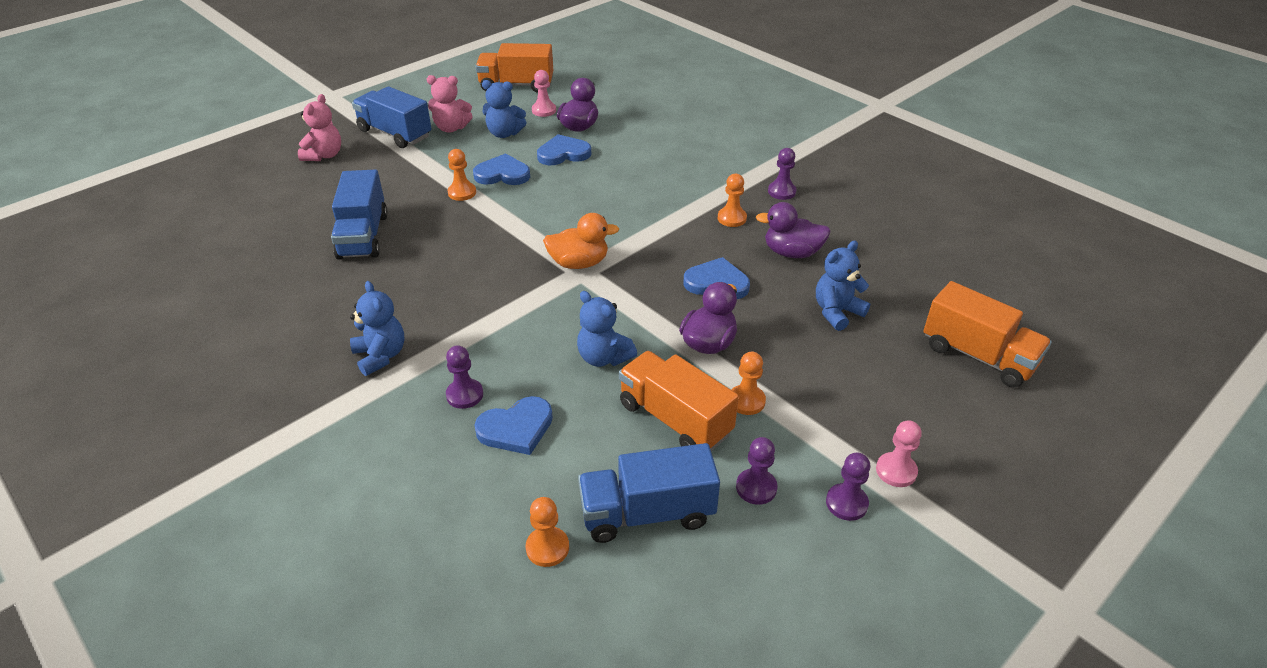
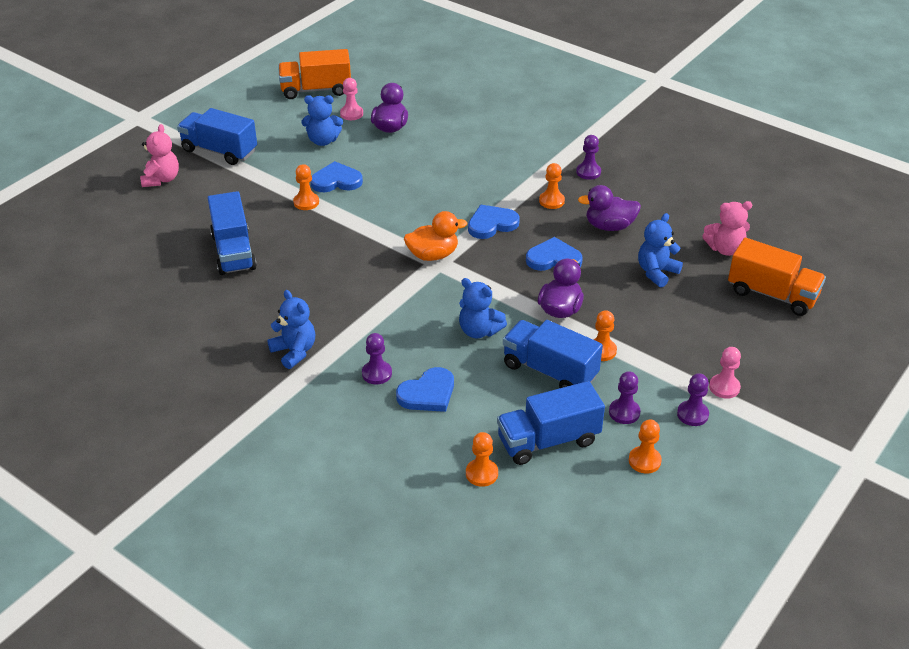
camera: 10 degrees left, 0 degrees up
(451, 128) = (271, 140): pink teddy bear -> pink teddy bear (725, 249)
(563, 153) = (385, 155): blue heart -> blue heart (492, 224)
(675, 419) = (550, 371): orange truck -> blue truck
(768, 561) = (644, 461): none -> orange pawn

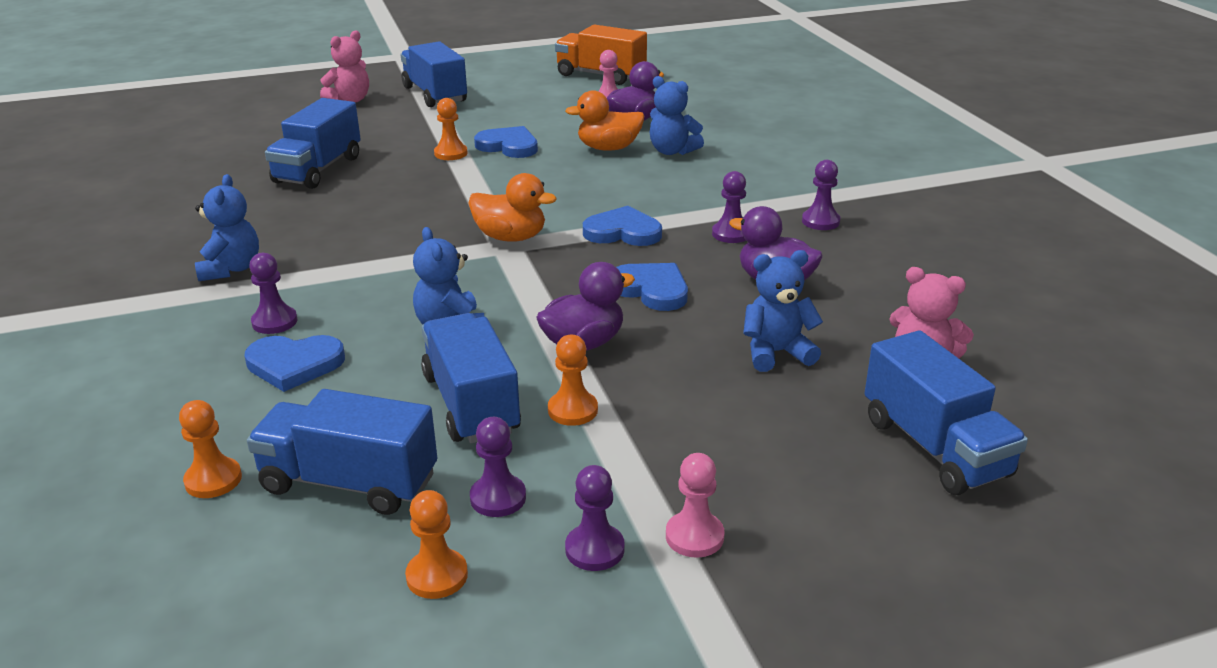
camera: 35 degrees right, 10 degrees down
(323, 141) = (546, 113): blue teddy bear -> blue teddy bear (672, 151)
(403, 158) = (608, 148): none -> orange duck
(551, 201) = (731, 234): orange pawn -> purple pawn
(772, 294) = (934, 447): orange truck -> blue truck

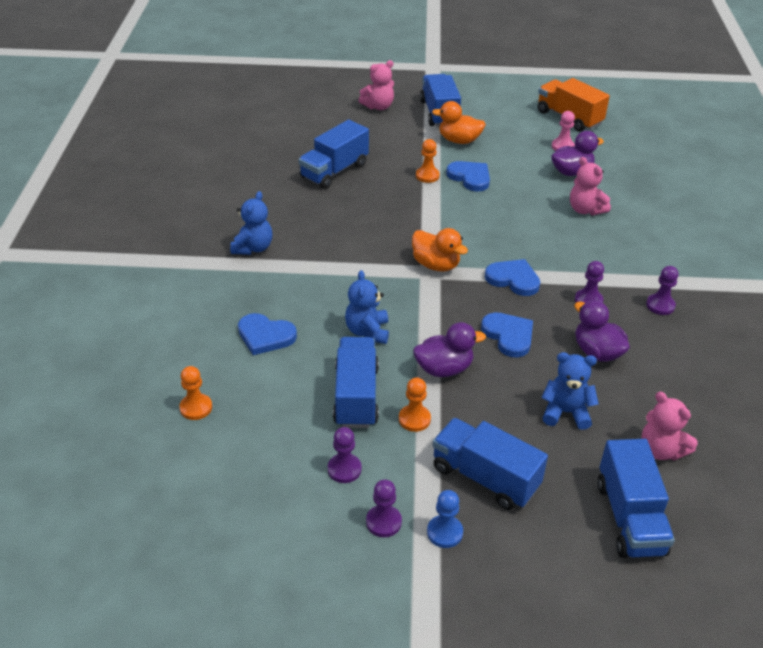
camera: 20 degrees right, 10 degrees up
(274, 322) = (265, 299): purple pawn -> none
(349, 483) = (267, 432): blue truck -> blue truck (485, 477)
(437, 576) = (291, 510): orange pawn -> none
(608, 148) = (540, 196): orange duck -> orange duck (459, 140)
(672, 151) = (585, 210): blue teddy bear -> pink teddy bear
(694, 536) = (444, 532): pink pawn -> blue pawn

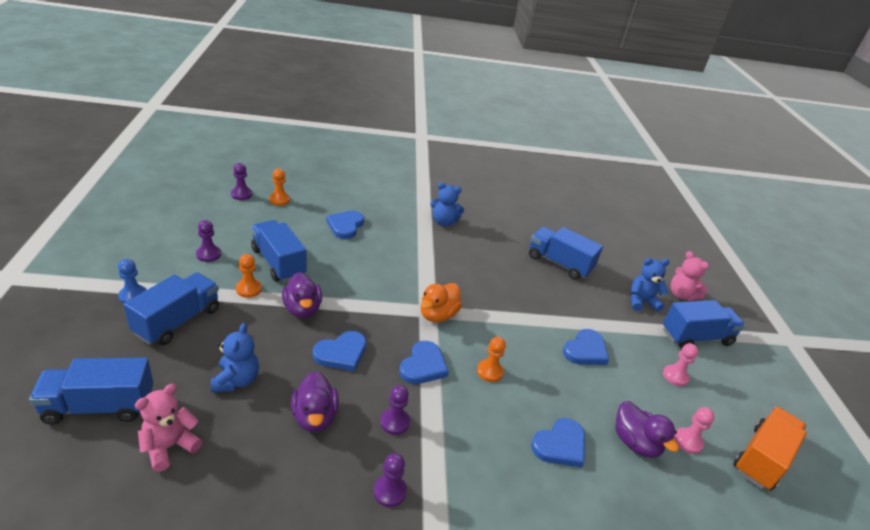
camera: 80 degrees right, 5 degrees down
(356, 396) = (278, 263): blue truck -> blue truck turned 120 degrees counterclockwise
(367, 332) = (349, 271): blue teddy bear -> blue teddy bear (641, 302)
(383, 522) = (155, 269): purple pawn -> purple pawn (241, 194)
(427, 176) = (575, 320): orange pawn -> orange pawn (489, 371)
(459, 140) = (651, 348): orange duck -> none
(492, 136) = (675, 376): none -> pink pawn
(585, 210) = (560, 445): pink teddy bear -> blue heart
(597, 352) = (314, 417): purple duck -> purple duck turned 120 degrees clockwise

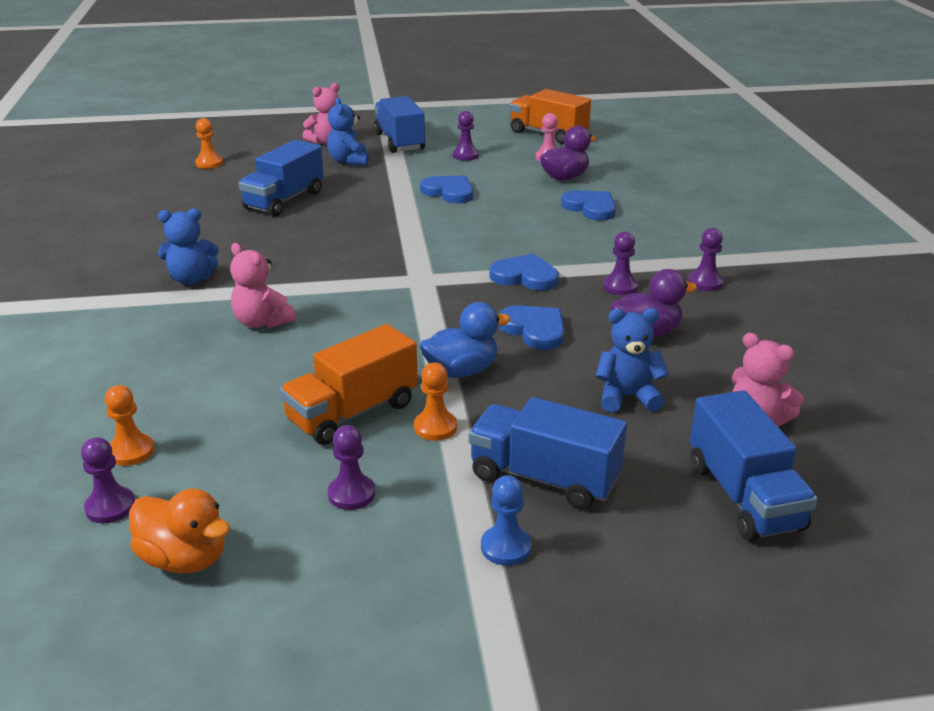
camera: 90 degrees left, 5 degrees down
(278, 263) = (352, 412): blue truck -> orange truck
(302, 309) = (461, 371): purple duck -> blue duck
(345, 226) = (219, 364): blue heart -> none
(386, 242) = (262, 322): none -> pink teddy bear
(437, 315) = (427, 273): orange duck -> orange duck (184, 559)
(443, 222) = (191, 279): blue teddy bear -> blue teddy bear turned 75 degrees clockwise
(489, 371) = (512, 240): orange pawn -> orange pawn (209, 163)
(675, 376) = (465, 155): pink pawn -> purple pawn

